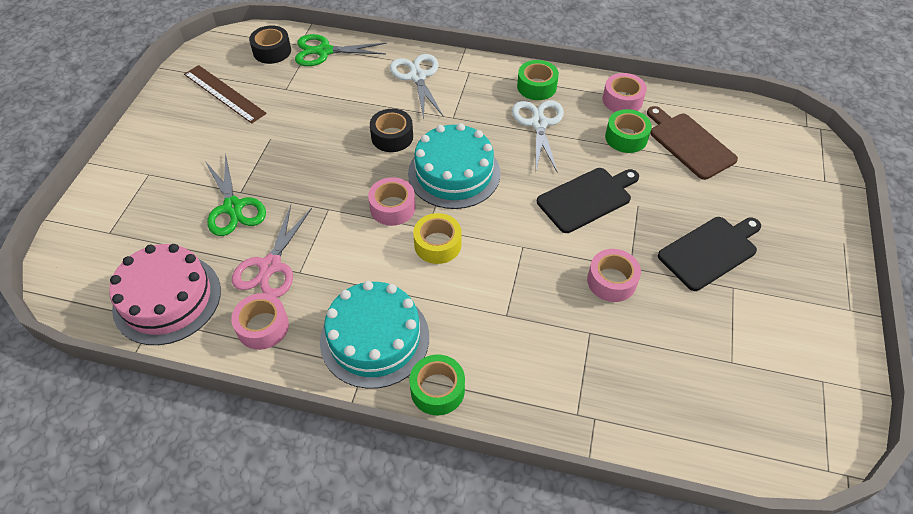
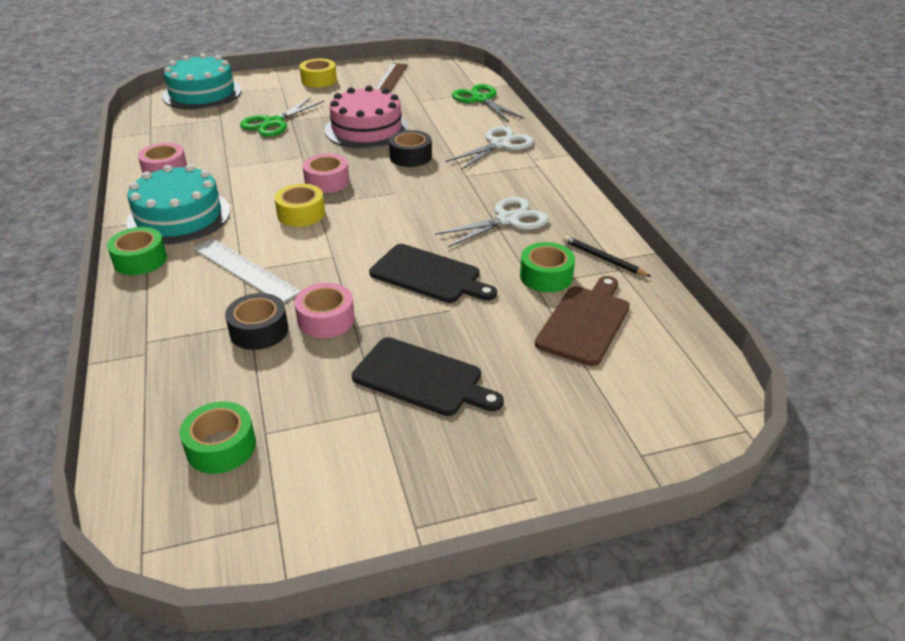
camera: 60 degrees right, 15 degrees down
(164, 140) = (319, 80): none -> yellow tape
(167, 299) = (170, 130): pink cake -> pink cake (366, 129)
(270, 266) = (225, 154): pink scissors -> none
(272, 51) = (455, 82): black tape -> black tape (259, 330)
(454, 173) = (394, 196): turquoise cake -> turquoise cake (202, 93)
(506, 312) = (245, 269): none -> white ruler
(536, 86) = (560, 204): green tape -> green tape (221, 447)
(622, 100) = (604, 259): pink tape -> black pencil

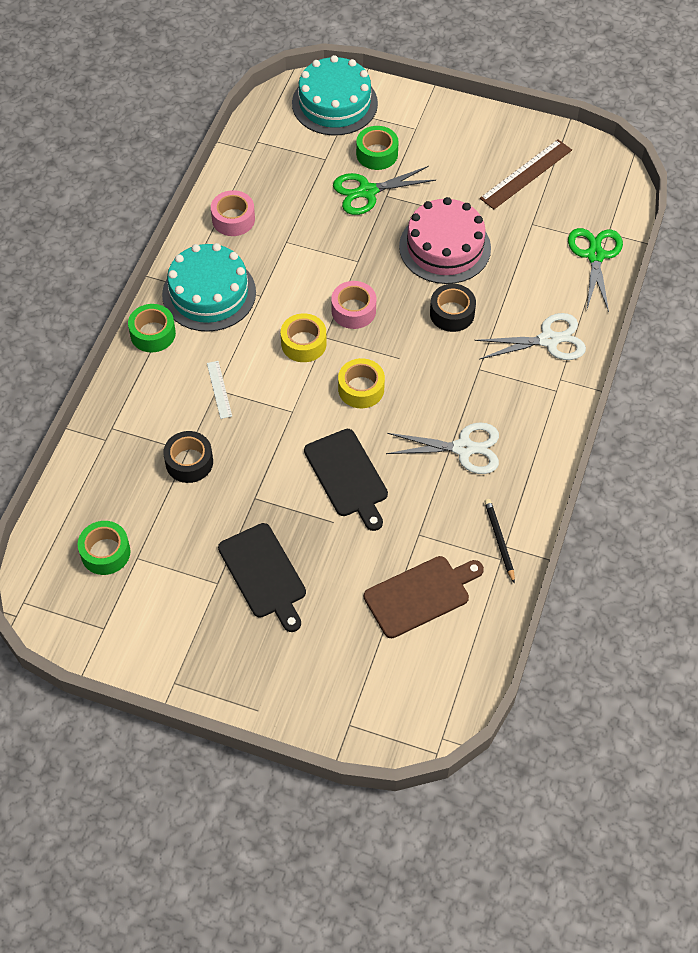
camera: 35 degrees right, 20 degrees up
(245, 269) = (219, 389): white ruler -> white ruler, size x0.55
(319, 80) = (460, 135): yellow tape -> yellow tape (361, 389)
(326, 319) = (240, 478): pink tape -> none
(546, 276) = (435, 531): green tape -> green tape (377, 154)

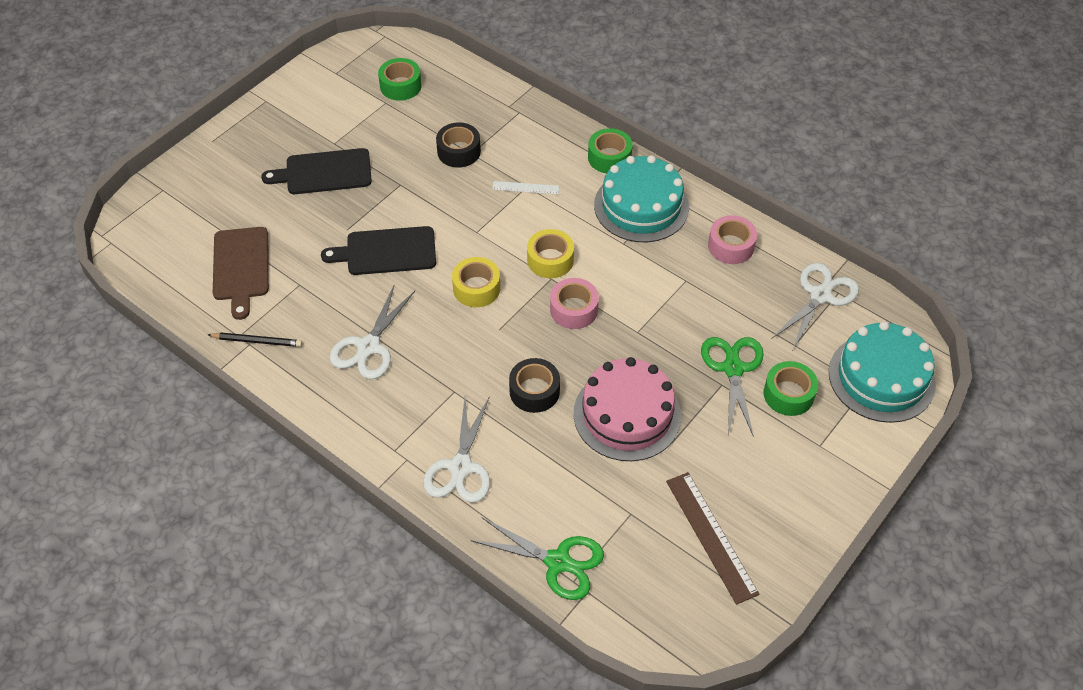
camera: 110 degrees right, 5 degrees down
(266, 151) = (820, 295): none -> white scissors

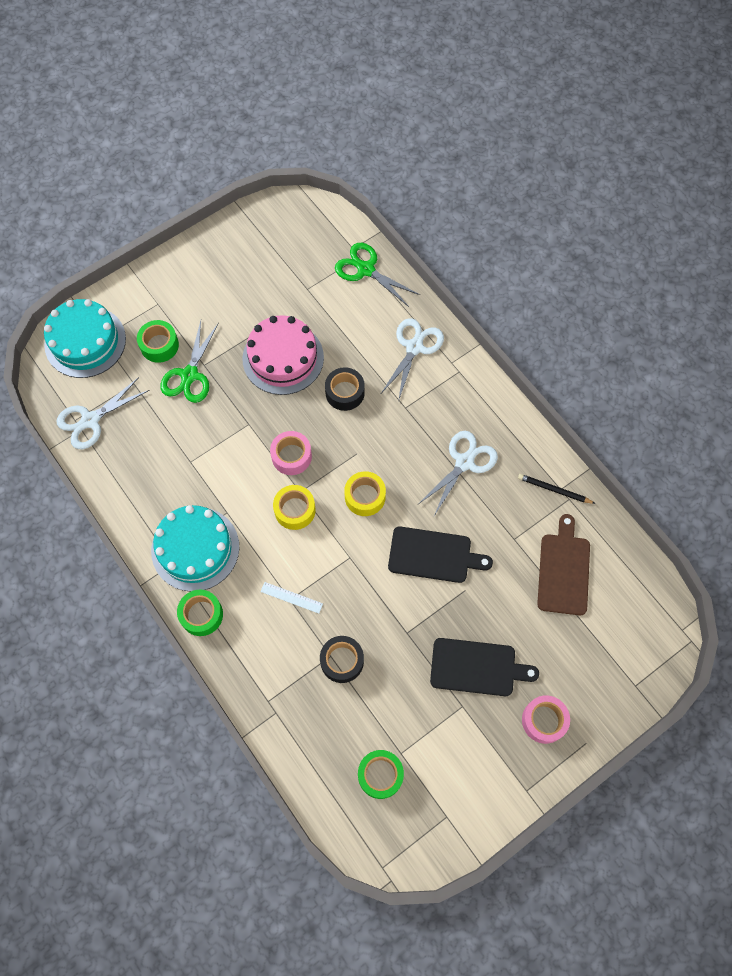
camera: 165 degrees left, 15 degrees up
(711, 536) = (260, 262): brown ruler -> none
(731, 246) = (137, 486): pink tape -> pink tape (544, 720)

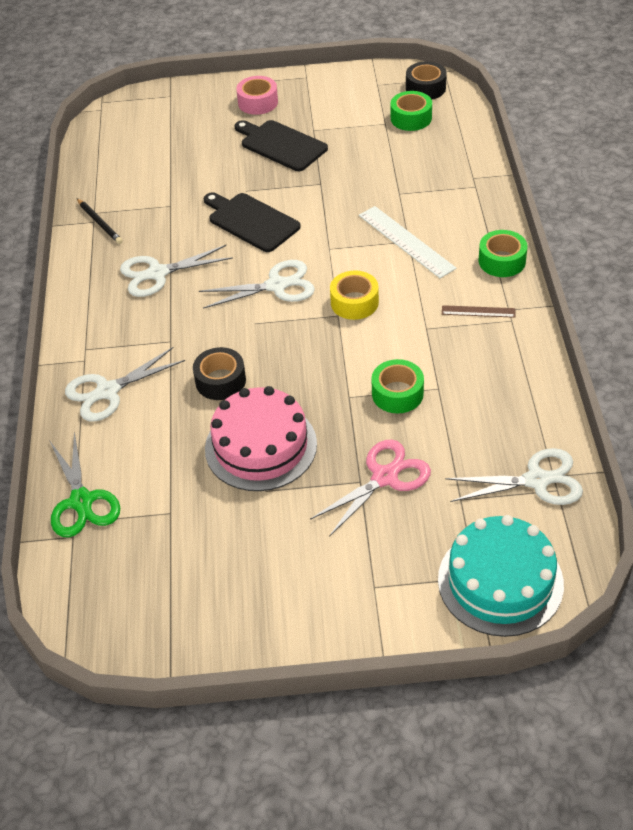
camera: 145 degrees left, 20 degrees down
(159, 345) = (402, 530): green tape -> green tape (397, 393)
(189, 375) = (384, 477): green scissors -> pink scissors
(195, 548) = (478, 311): turquoise cake -> brown ruler
(291, 456) = (324, 347): pink tape -> none
(291, 597) = (406, 241): white ruler -> white ruler, size x1.82
(342, 661) = (391, 187): black tape -> black tape (425, 88)
(365, 497) = (276, 285): yellow tape -> white scissors
(563, 570) = (151, 172): brown cutting board -> none

